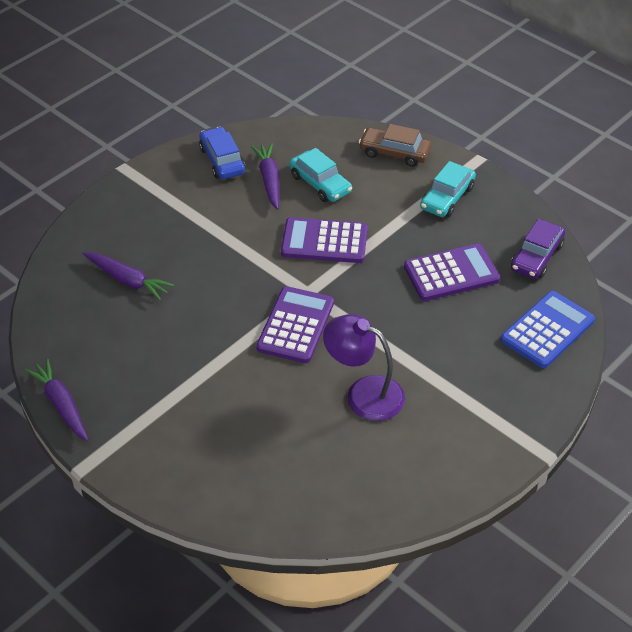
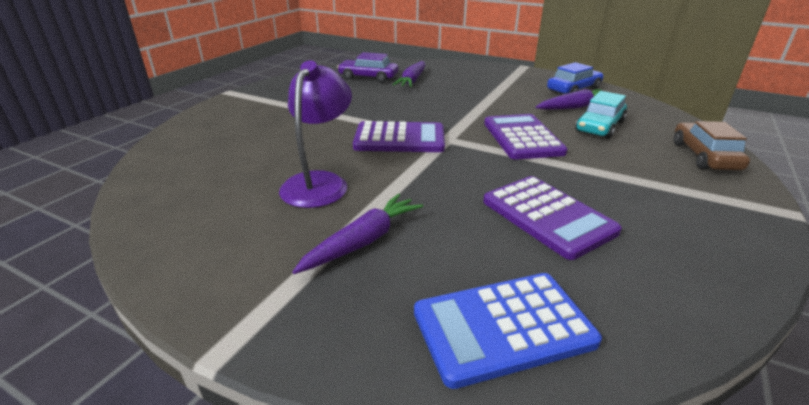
camera: 75 degrees right, 15 degrees down
(61, 404) = (286, 80): purple carrot -> purple carrot (363, 241)
(447, 197) = (681, 197): turquoise car -> none
(536, 257) = (663, 294): purple car -> purple car (368, 77)
(547, 330) = (503, 327): blue calculator -> blue calculator turned 135 degrees clockwise

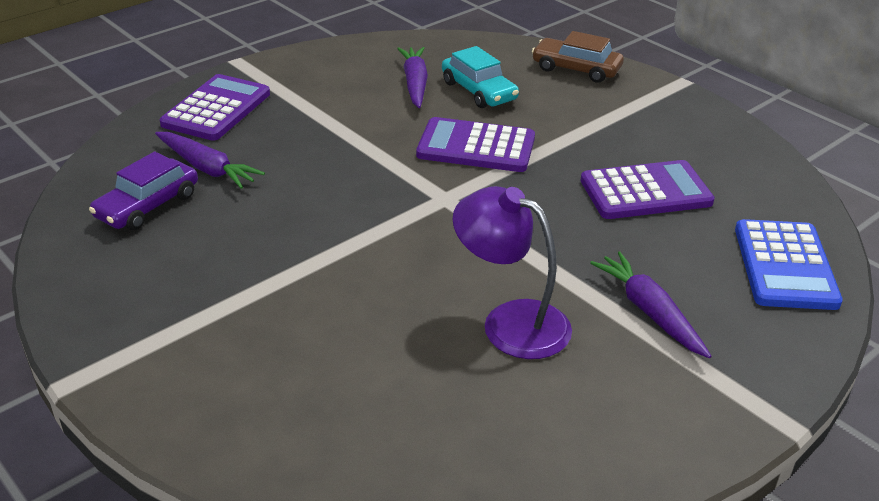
camera: 70 degrees left, 5 degrees up
(399, 139) = (422, 233): purple calculator -> purple calculator (216, 109)
(573, 89) = (360, 62): blue car -> none

